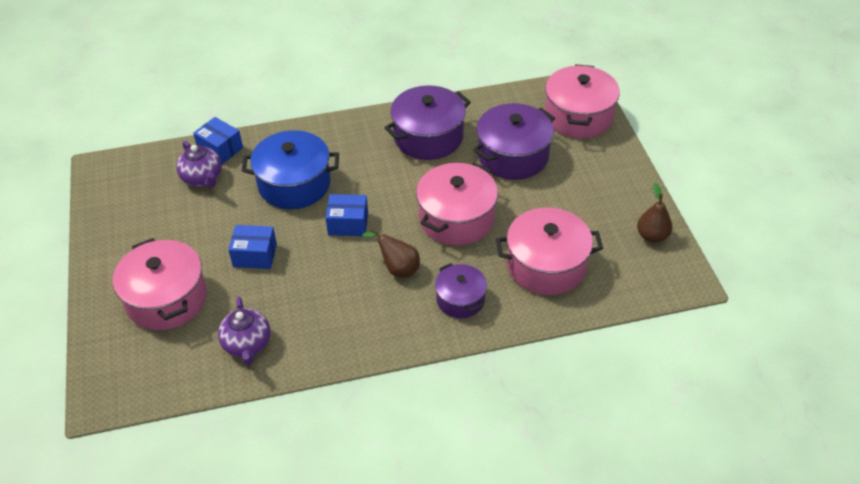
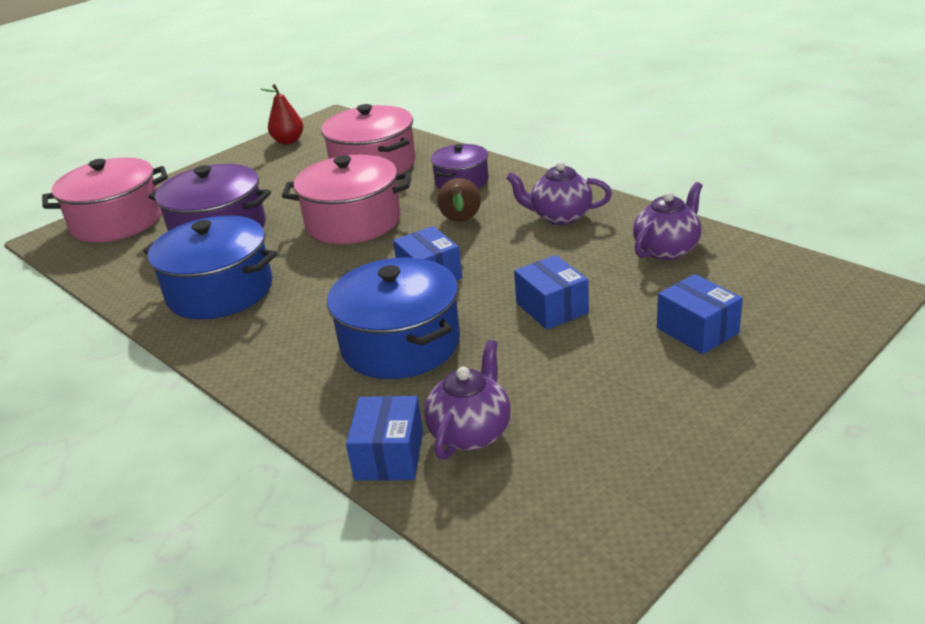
camera: 120 degrees left, 15 degrees down
(166, 299) = (697, 330): pink pot -> blue box
(347, 320) = (560, 217): none -> purple teapot
(428, 137) = (220, 291): purple pot -> blue pot
(652, 236) = (288, 141): brown pear -> red pear

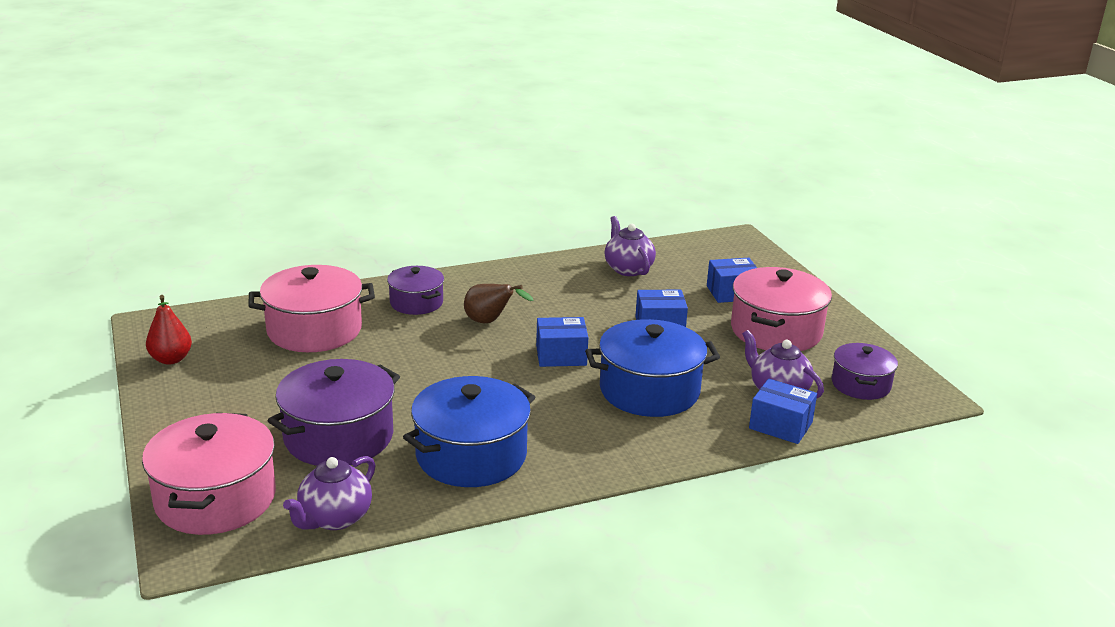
camera: 70 degrees left, 5 degrees down
(353, 222) = (423, 365): pink pot -> pink pot (776, 331)
(551, 502) = (861, 384): none -> purple pot
(560, 217) = (535, 286): purple teapot -> purple teapot (334, 518)

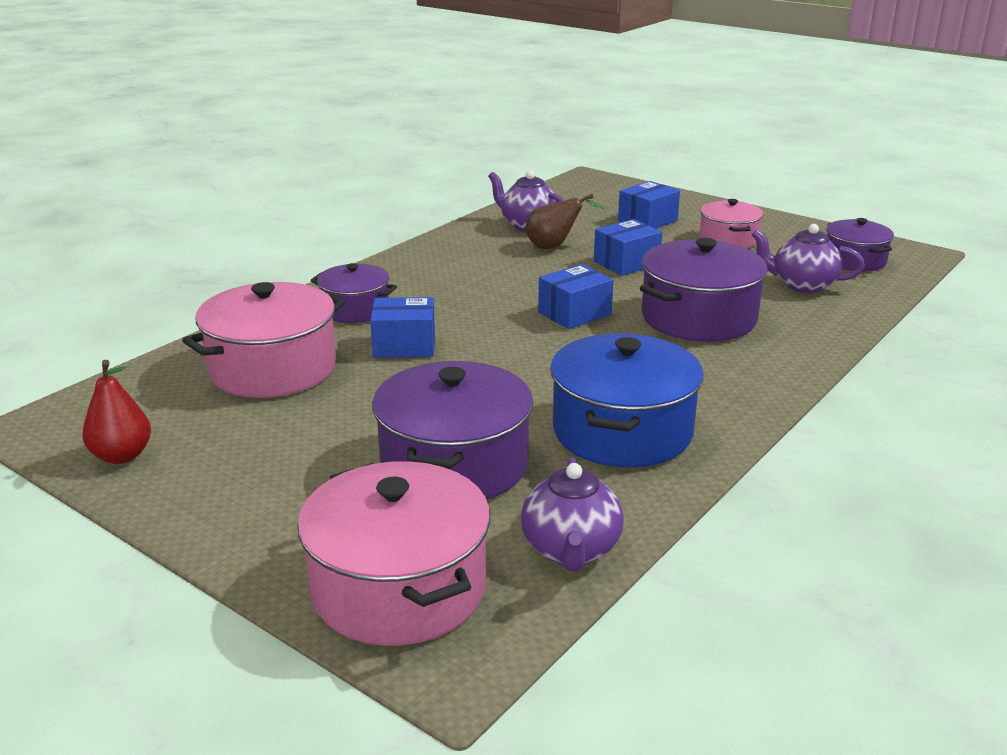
camera: 30 degrees left, 0 degrees up
(490, 322) = (460, 305): brown pear -> brown pear (554, 246)
(649, 390) = (698, 318): blue pot -> purple pot
(776, 331) = (728, 239): pink pot -> pink pot, size x0.60
(780, 425) = (846, 310): blue box -> blue box (404, 345)

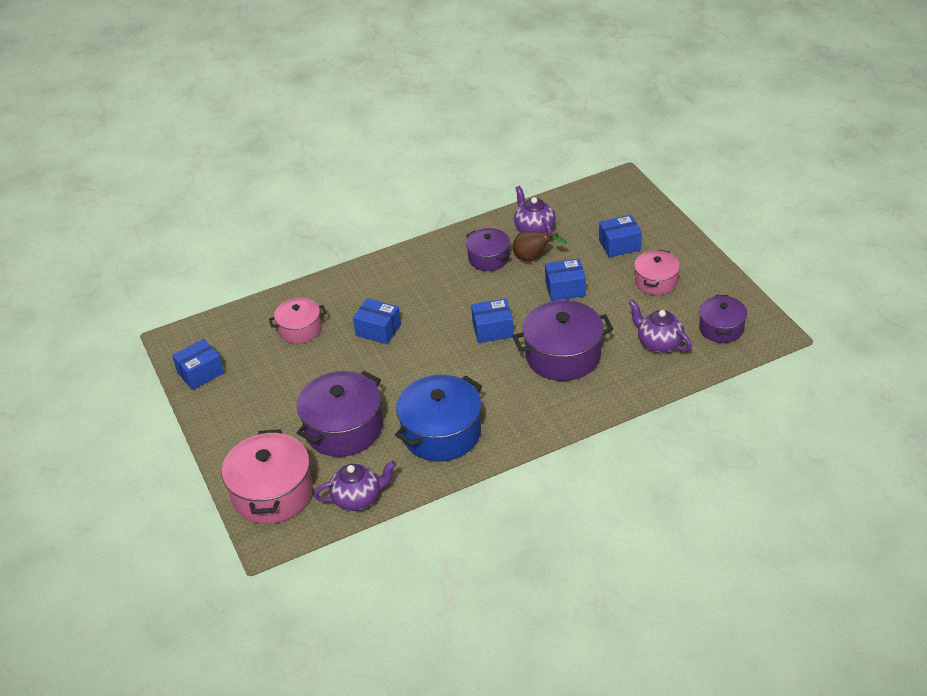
camera: 30 degrees right, 15 degrees up
(122, 456) = (200, 373): red pear -> blue box
(272, 369) = (300, 329): pink pot -> pink pot, size x0.60
(355, 309) = (372, 290): purple pot -> purple pot (488, 258)
(571, 550) = (358, 498): purple teapot -> purple teapot turned 135 degrees counterclockwise

